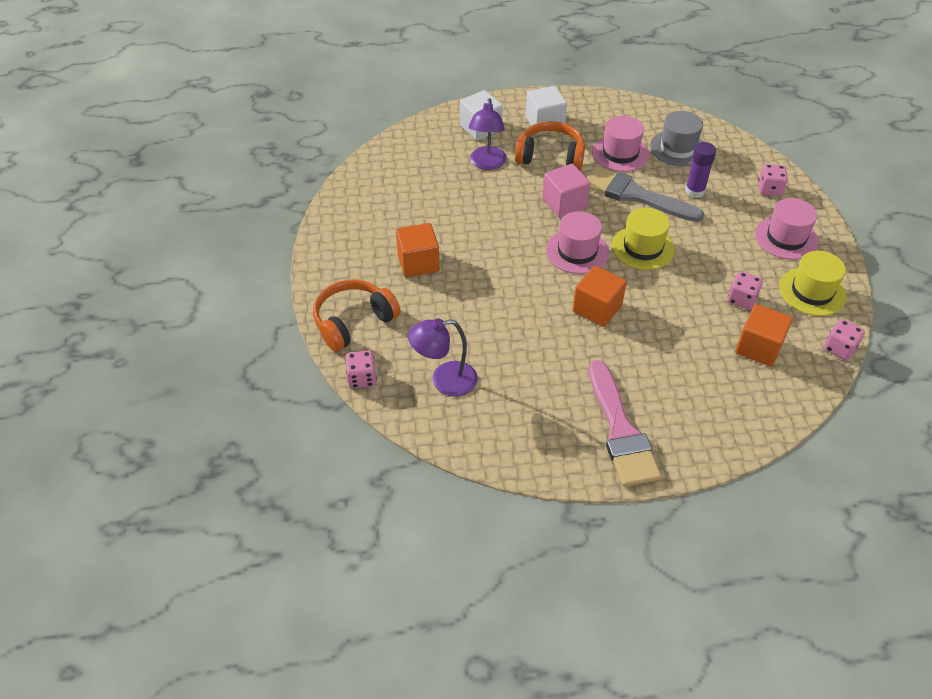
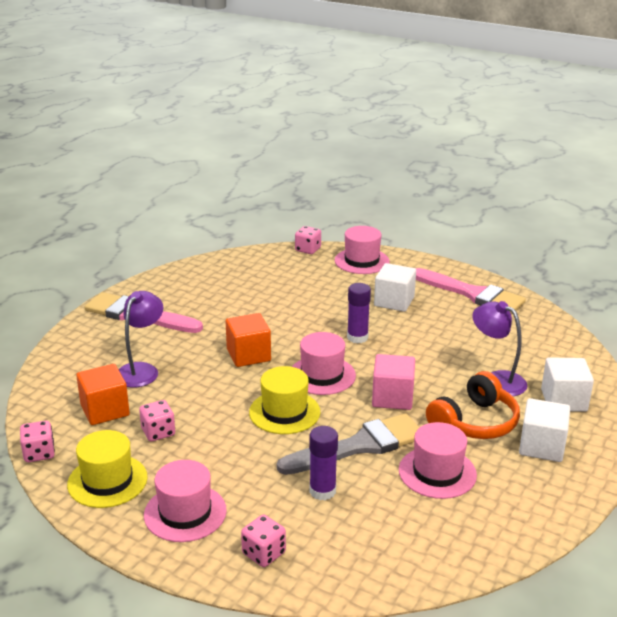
camera: 125 degrees right, 20 degrees down
(353, 322) = (361, 261): orange headphones -> pink hat
(358, 221) = (472, 294): none -> pink brush
(418, 263) = (394, 301): orange cube -> white cube
(444, 381) = (267, 273): purple lamp -> purple lamp (141, 370)
(502, 258) = (357, 337): none -> purple glue stick
(678, 148) = (406, 523): grey hat -> none

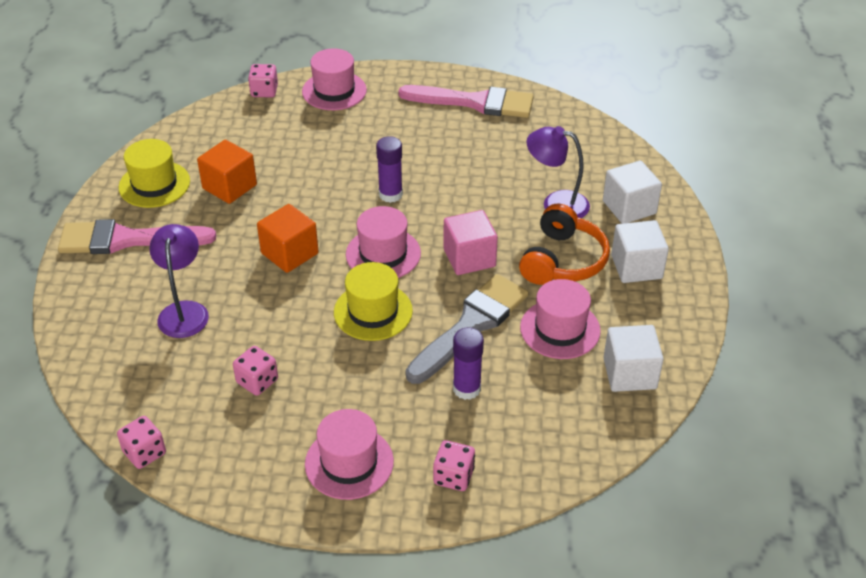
camera: 25 degrees left, 15 degrees up
(105, 410) = (179, 375): orange cube -> orange cube (229, 187)
(107, 481) = (244, 457): yellow hat -> yellow hat (154, 184)
(394, 301) = (401, 136): white cube -> white cube (629, 373)

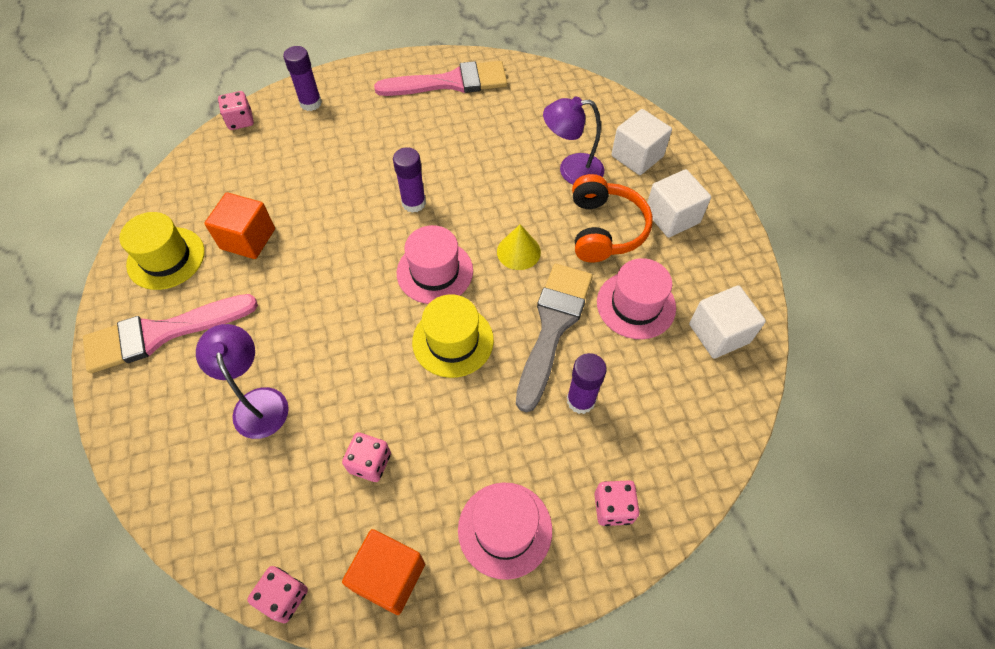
camera: 20 degrees left, 15 degrees up
(289, 253) = (341, 299): orange cube -> orange cube (389, 576)
(334, 91) = (310, 103): pink hat -> purple glue stick
(469, 258) = (518, 251): pink cube -> yellow cone

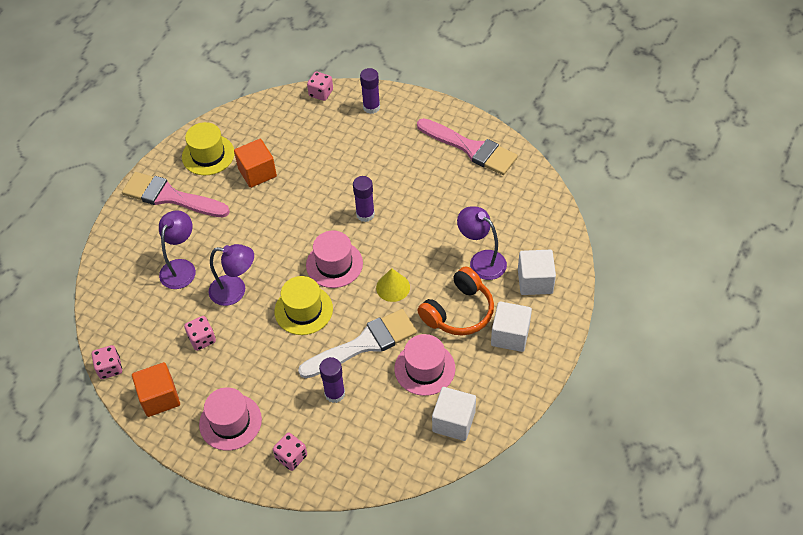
camera: 45 degrees right, 5 degrees down
(353, 379) = (235, 291): none -> purple lamp
(553, 326) = (364, 344): grey brush -> white brush

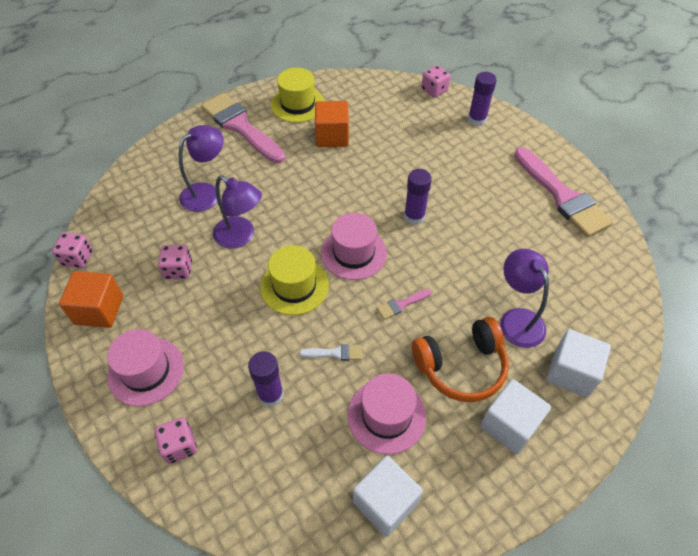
camera: 25 degrees right, 0 degrees up
(364, 344) = (335, 353): white brush -> white brush, size x0.41
(393, 287) = (401, 304): yellow cone -> pink brush

